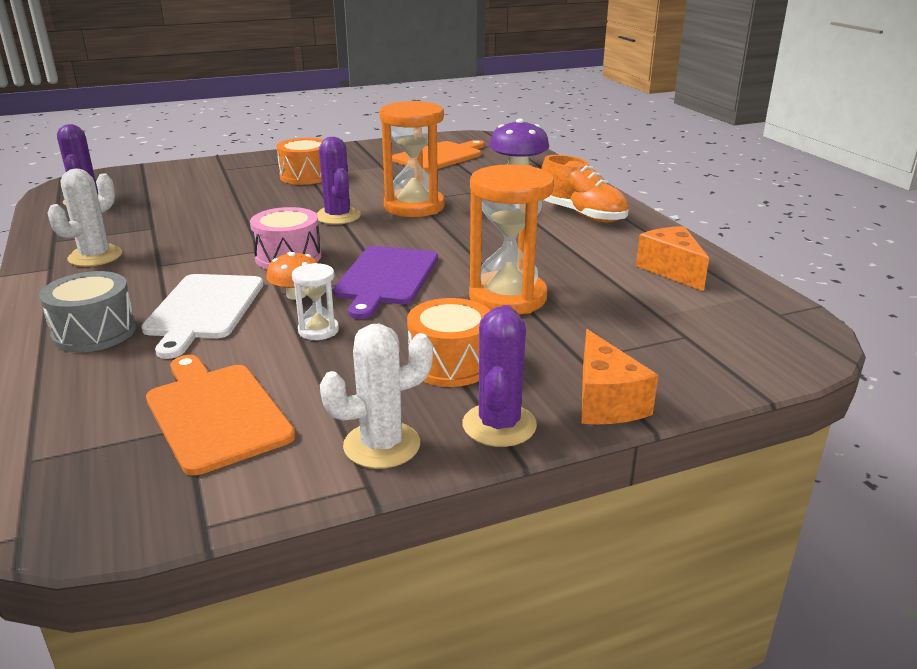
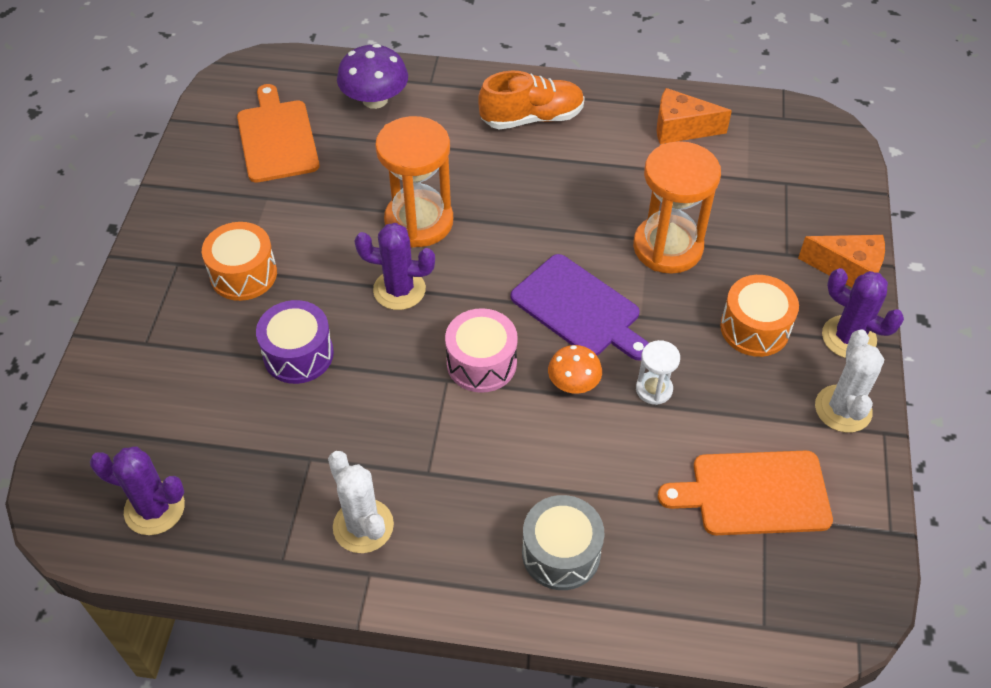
camera: 60 degrees left, 25 degrees up
(204, 309) = (562, 459): white cutting board -> none
(246, 204) = (298, 354): none -> purple drum

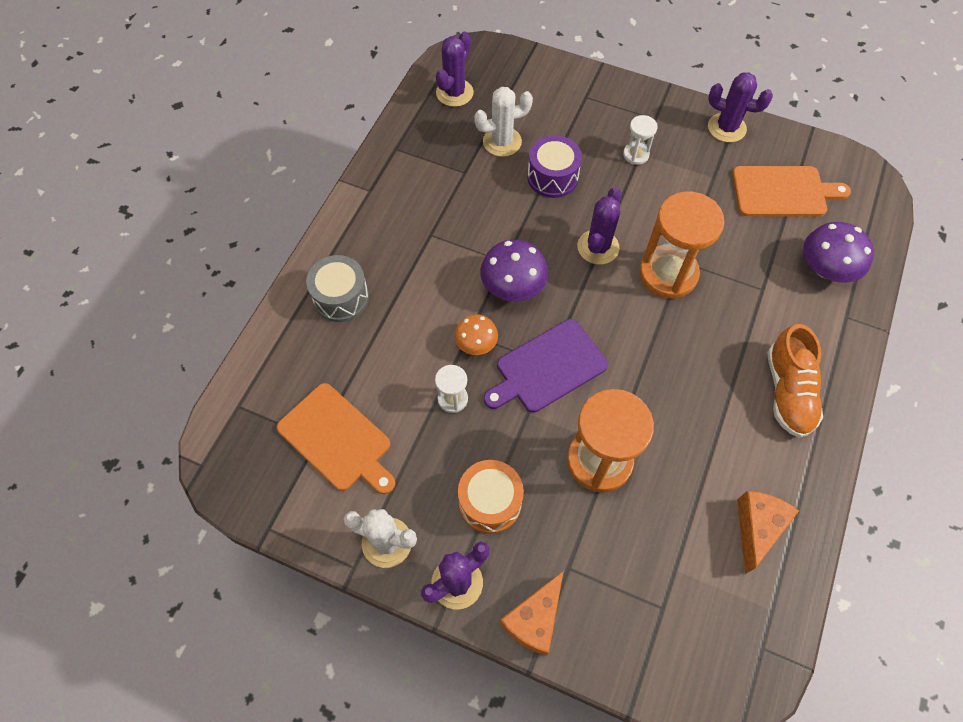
camera: 105 degrees right, 10 degrees up
(184, 193) = (726, 128): none -> purple cactus
(243, 274) = (636, 154): orange drum -> white hourglass
(363, 526) = (403, 192): white cactus -> white cactus (502, 142)
(481, 363) = (513, 286): pink drum -> purple mushroom
(754, 493) = (337, 439): orange cutting board -> orange cutting board turned 120 degrees clockwise

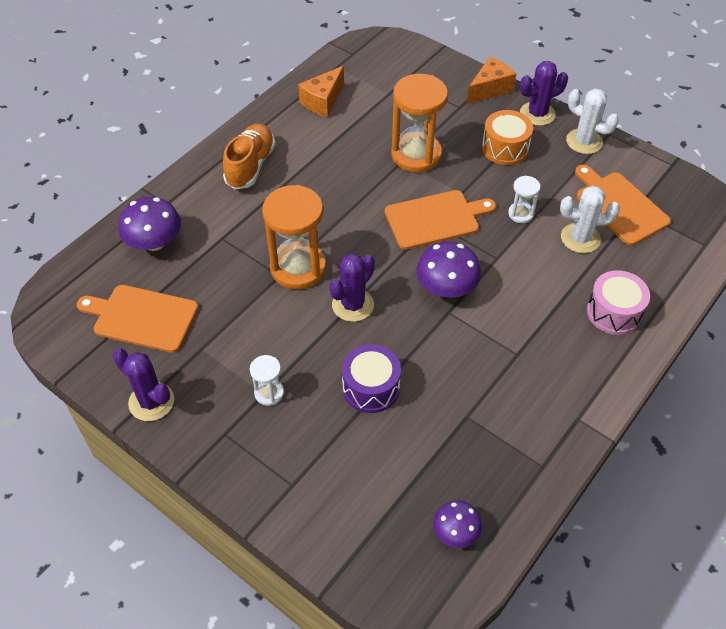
camera: 165 degrees left, 10 degrees down
(341, 297) = (613, 312): grey drum -> pink drum
(454, 93) = (455, 532): purple cactus -> purple mushroom
(476, 343) = (492, 249): orange mushroom -> none
(502, 142) = (414, 445): white cactus -> white cactus (580, 238)
(548, 368) = (435, 219): purple cutting board -> orange cutting board

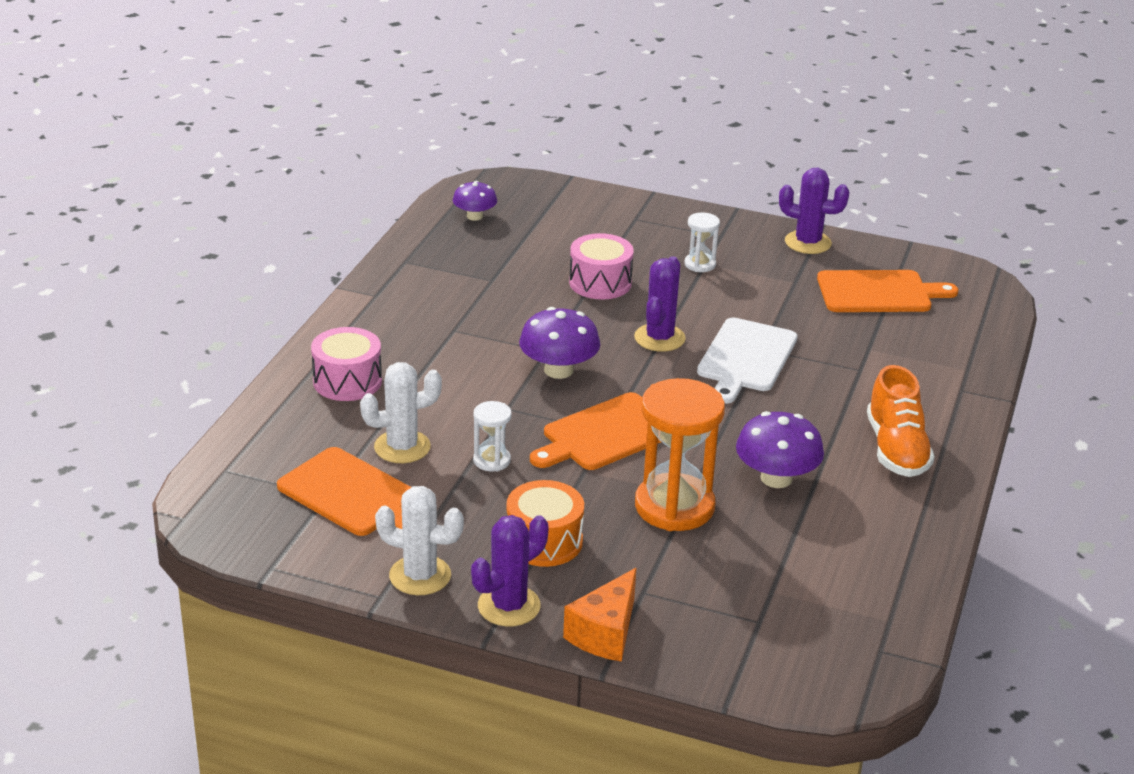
camera: 160 degrees right, 20 degrees down
(154, 242) = (934, 352): purple mushroom -> purple mushroom (776, 478)
(298, 268) = (746, 358): orange hourglass -> white cutting board
(323, 101) = (867, 557): orange cheese -> none
(371, 388) = (600, 283): purple drum -> pink drum

